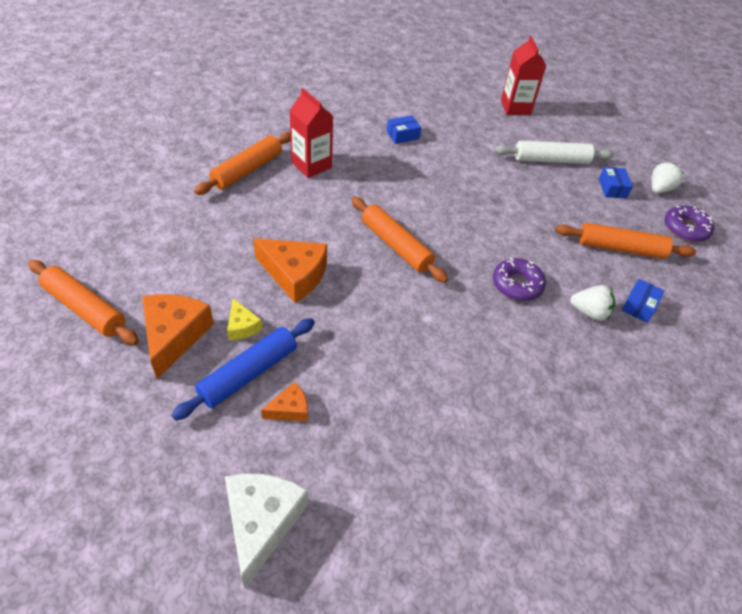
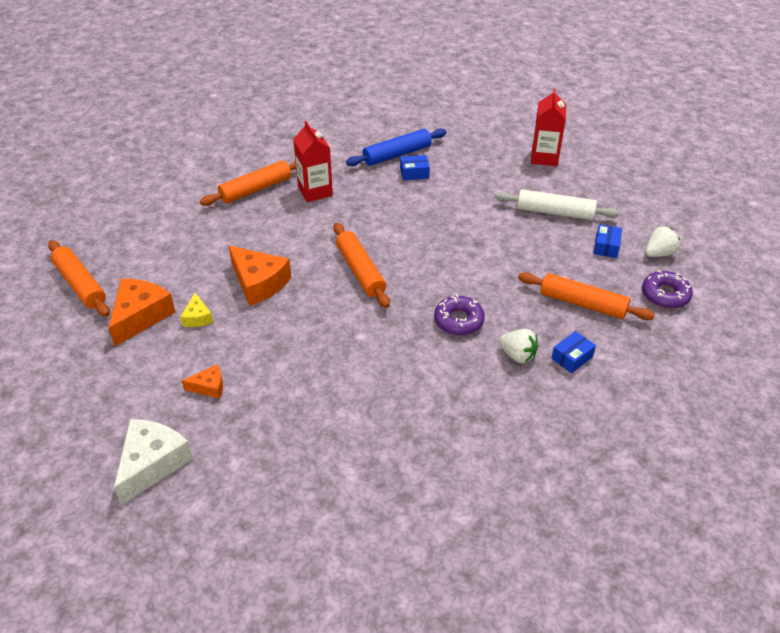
camera: 20 degrees right, 5 degrees down
(249, 373) = (188, 354): blue rolling pin -> blue rolling pin (397, 154)

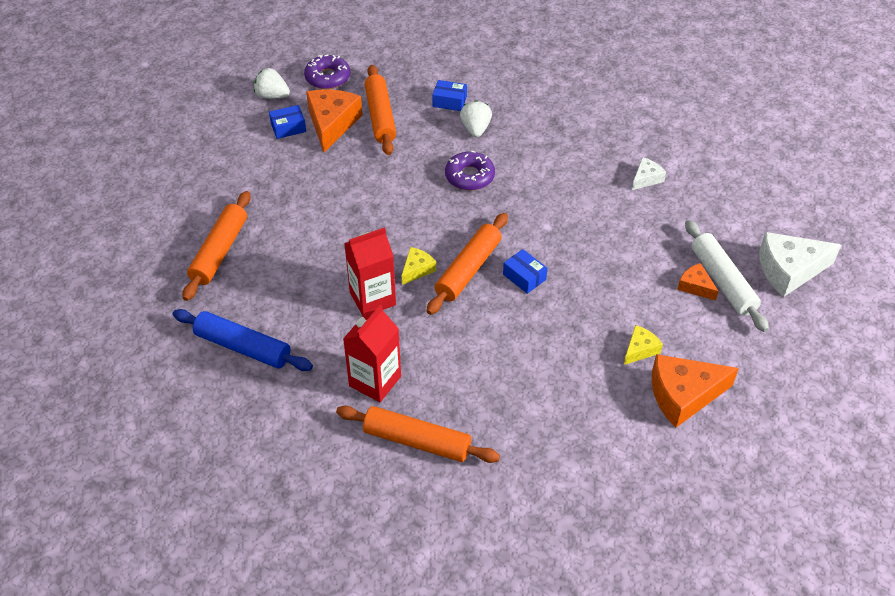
camera: 125 degrees left, 5 degrees up
(80, 285) = (703, 484): orange rolling pin -> orange rolling pin (220, 251)
(259, 283) = (555, 334): orange cheese -> orange cheese (332, 124)
(349, 437) = (646, 179): none -> white cheese
(386, 247) = (417, 269): none -> yellow cheese
(414, 173) = (271, 312): blue box -> blue box (524, 277)
(544, 157) = (159, 221): red carton -> red carton (372, 299)
(555, 212) = (259, 177): white rolling pin -> white rolling pin (722, 281)

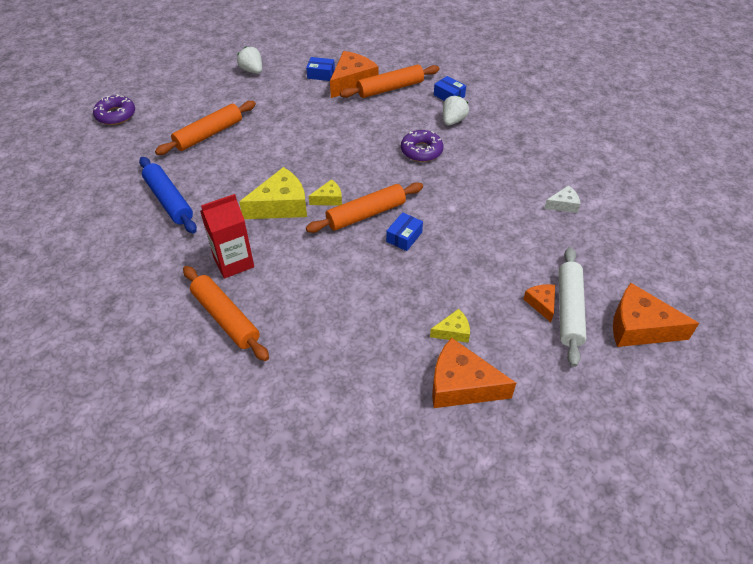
camera: 30 degrees right, 0 degrees up
(272, 96) = (327, 51): white strawberry -> white strawberry (252, 71)
(327, 77) = (375, 52): purple donut -> purple donut (116, 115)
(372, 299) = (281, 205): red carton -> yellow cheese
(380, 116) = (390, 88): orange rolling pin -> orange rolling pin turned 45 degrees clockwise
(524, 277) = (404, 237): blue box -> blue box turned 45 degrees clockwise
(789, 270) = (639, 327): white cheese -> orange cheese

